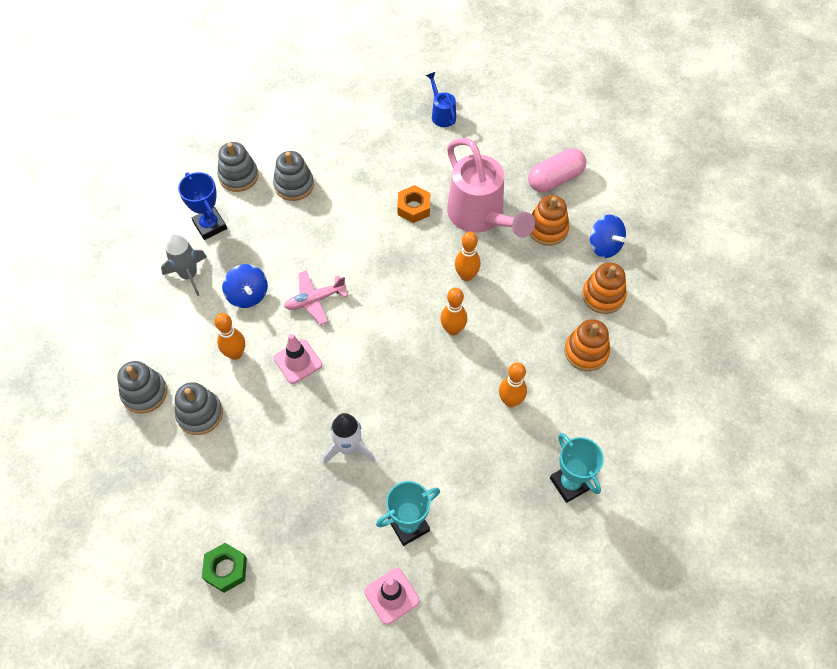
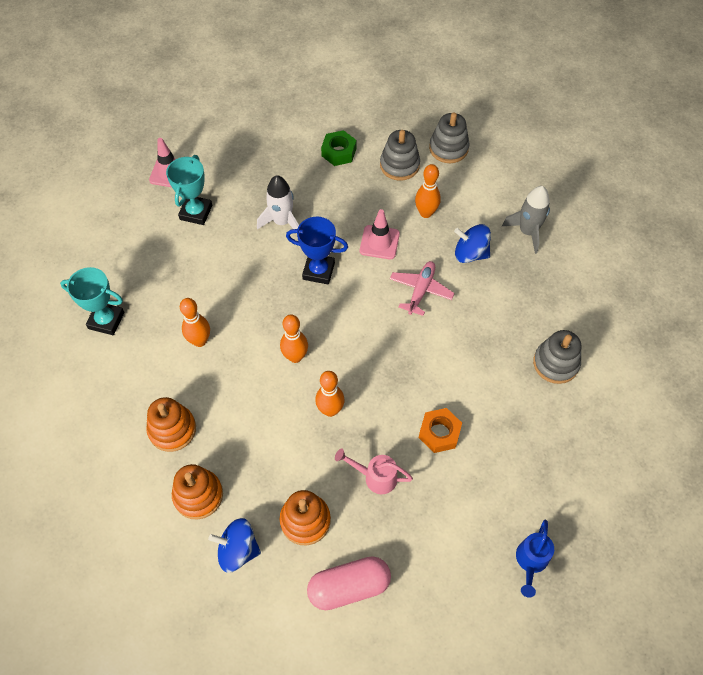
camera: 135 degrees right, 0 degrees up
(210, 226) = (566, 276): blue trophy -> blue trophy (318, 271)
(226, 569) = (281, 113): green nut -> green nut (339, 152)
(238, 176) = (605, 331): grey stacking toy -> none
(442, 114) = (530, 561): blue watering can -> blue watering can turned 90 degrees clockwise
(480, 217) = (375, 477): pink watering can -> pink watering can, size x0.47
(555, 179) = (349, 587): pink capsule -> pink capsule turned 60 degrees clockwise

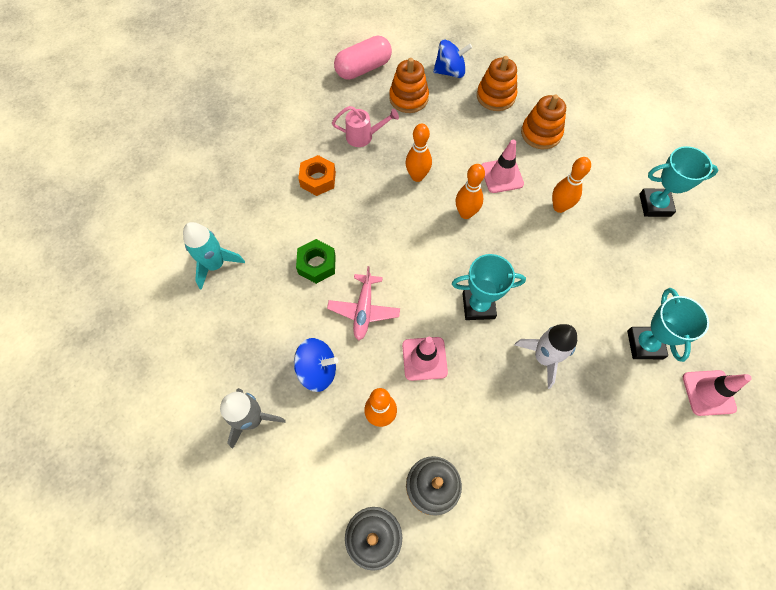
camera: 165 degrees right, 5 degrees up
(240, 388) = (502, 176): none -> pink traffic cone
(318, 271) = (478, 306): blue trophy -> turquoise trophy
(339, 152) = (519, 486): green nut -> green nut (317, 264)
(530, 561) = (233, 109): blue watering can -> none
(555, 363) = (215, 265): grey stacking toy -> turquoise rocket

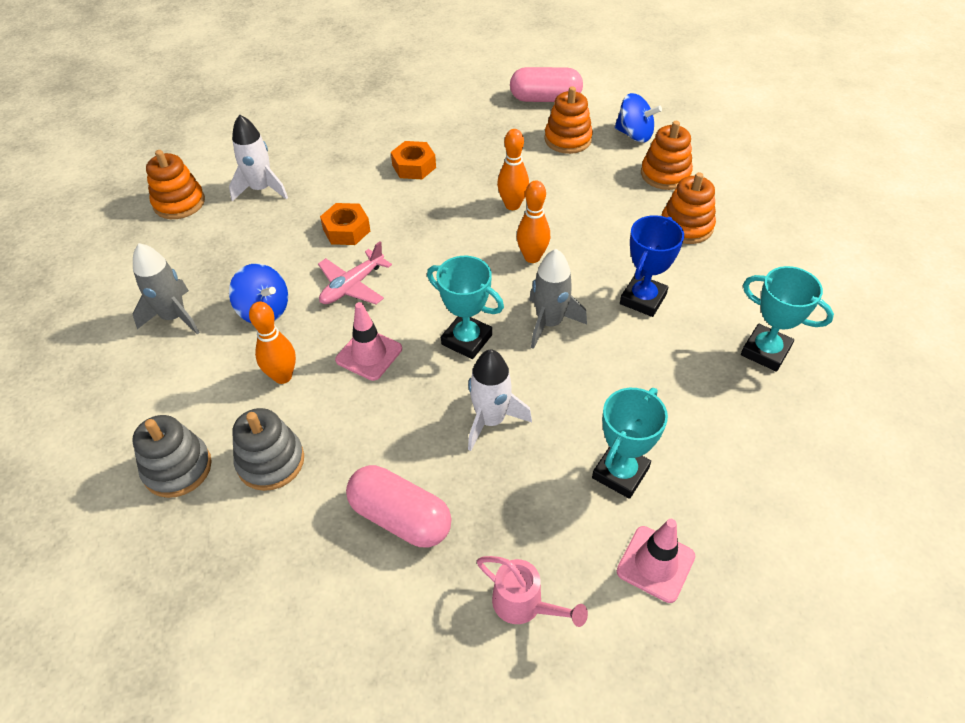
camera: 35 degrees right, 15 degrees down
(157, 316) = (179, 203): none -> orange stacking toy
(215, 265) = (261, 189): turquoise rocket -> white rocket
(317, 264) = (346, 230): green nut -> orange nut
(364, 136) = (491, 151): pink watering can -> pink watering can (524, 605)
(502, 176) = (604, 243): pink traffic cone -> none
(519, 260) = (549, 323): none -> grey rocket
(549, 466) = (400, 517): none -> pink capsule
(559, 207) = (643, 299): orange bowling pin -> blue trophy

